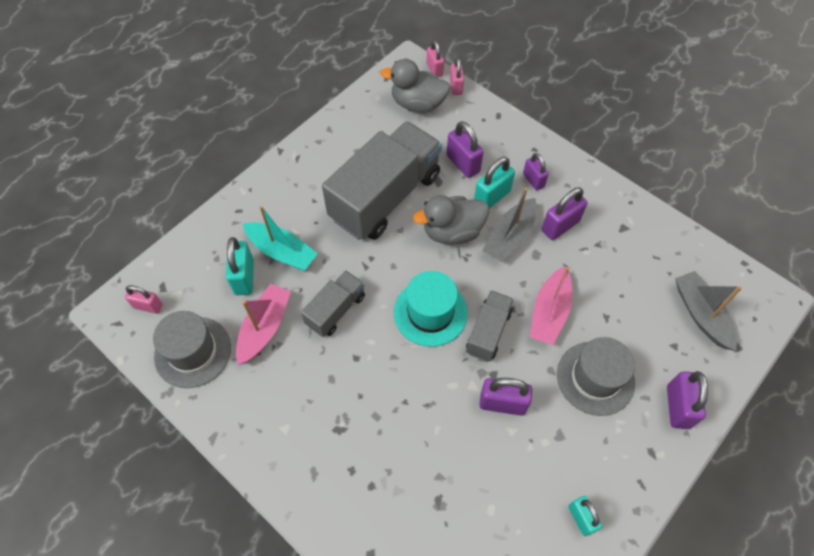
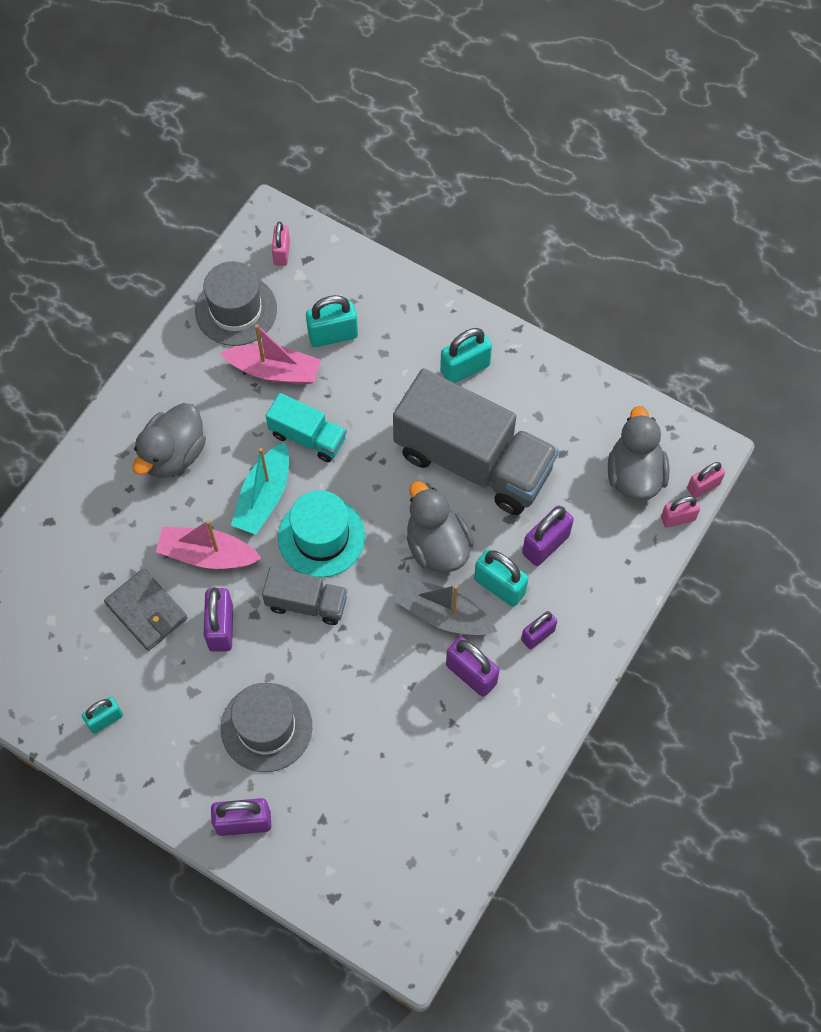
camera: 80 degrees right, 5 degrees up
(282, 251) = (373, 365): turquoise boat -> turquoise boat (264, 497)
(304, 189) = (465, 368): none -> turquoise padlock
(325, 425) = (173, 454): none -> grey duck
(336, 310) = (307, 437): grey truck -> turquoise truck
(479, 467) = (146, 611): none -> grey wallet
(549, 312) = (343, 670): pink boat -> pink boat (207, 555)
(701, 314) = (371, 853): grey boat -> none

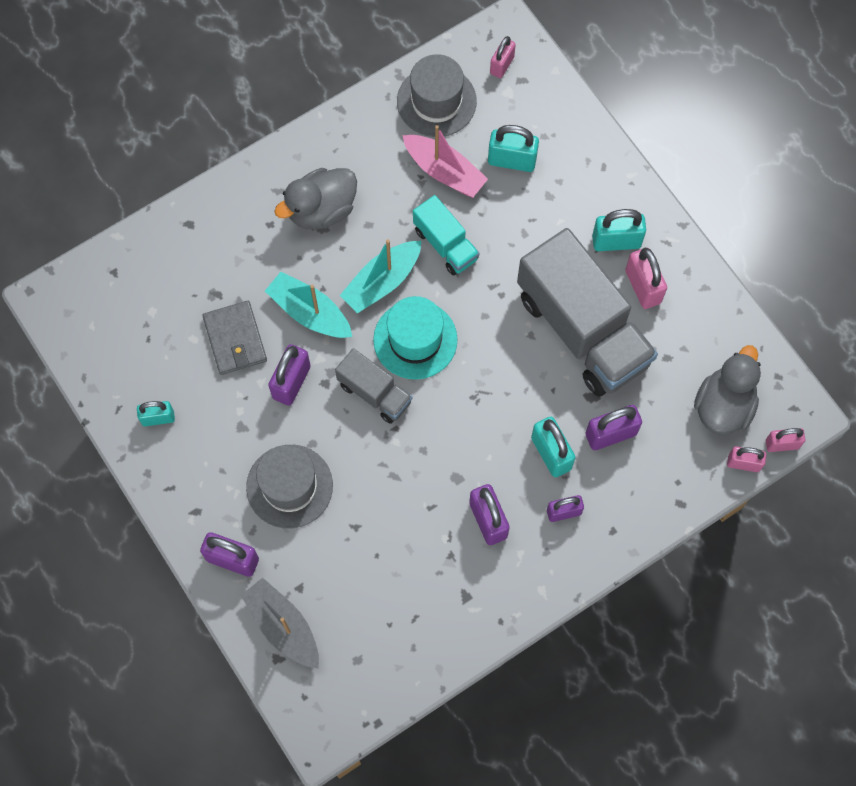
camera: 25 degrees right, 5 degrees up
(207, 555) = (309, 312): pink boat -> turquoise boat
(437, 546) = (513, 392): grey duck -> none
(443, 614) = (488, 456): grey boat -> grey boat (283, 626)
(509, 399) = (643, 287): none -> pink padlock

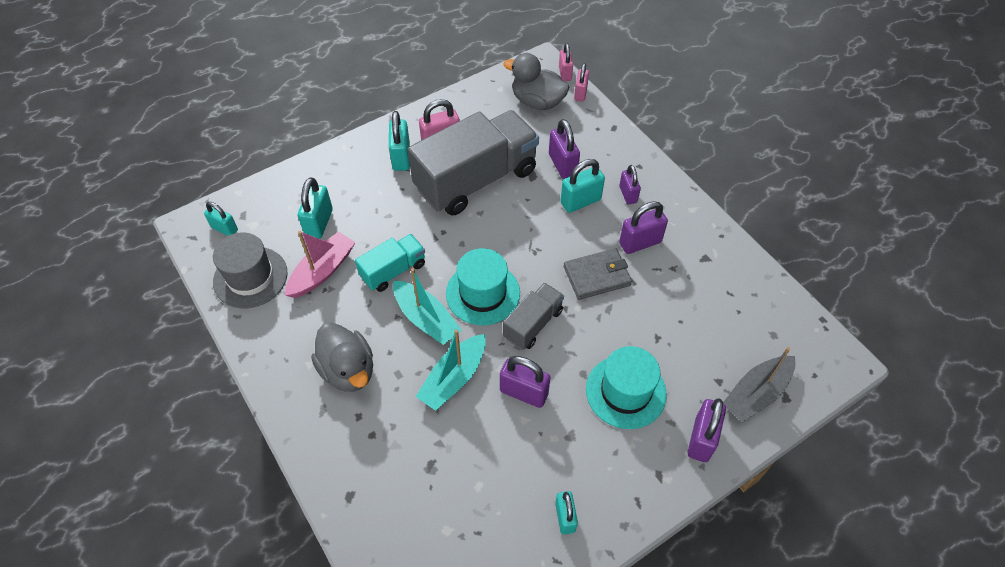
camera: 90 degrees left, 15 degrees down
(235, 339) = (480, 445): grey wallet -> grey wallet (597, 276)
(289, 486) = (625, 391): grey hat -> turquoise hat
(502, 65) = (224, 229): pink padlock -> turquoise padlock

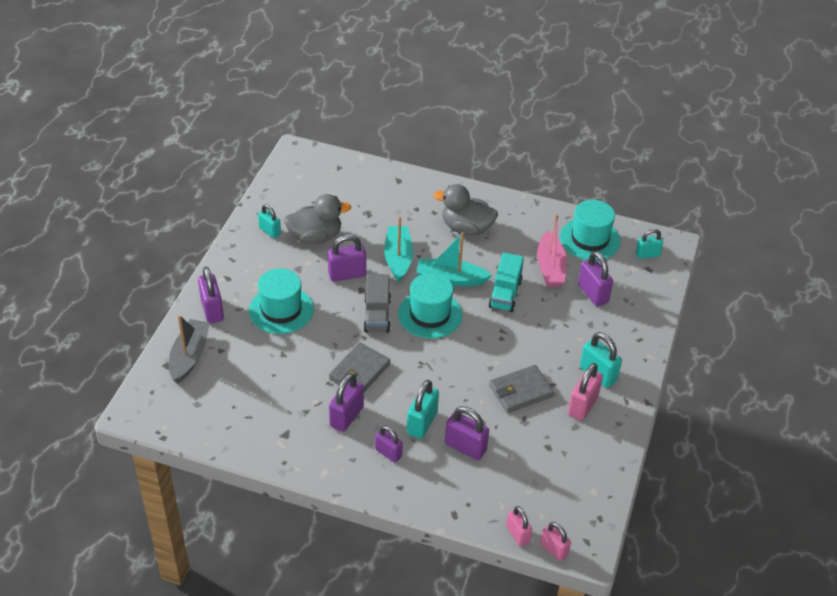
camera: 140 degrees right, 10 degrees down
(250, 277) = (590, 239): grey hat -> turquoise hat
(319, 223) = (592, 293): turquoise padlock -> purple padlock
(476, 180) = (520, 391): grey truck -> grey wallet
(537, 102) = (547, 498): grey duck -> grey duck (315, 237)

